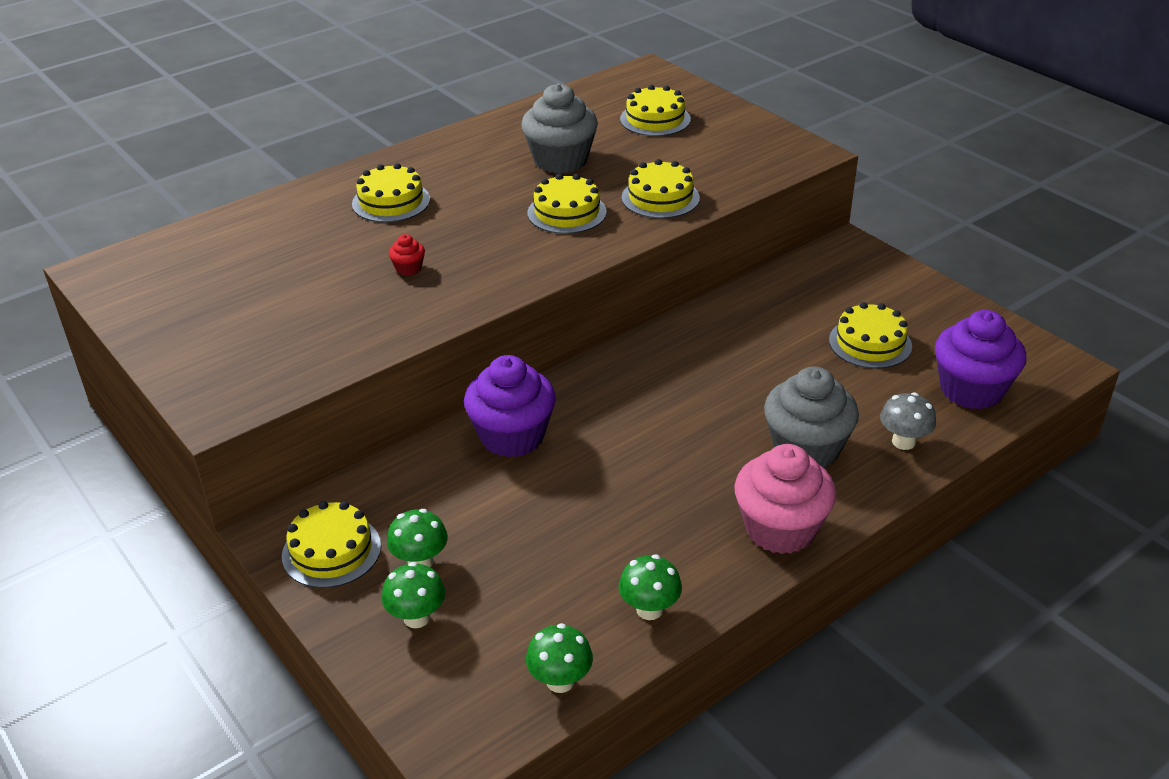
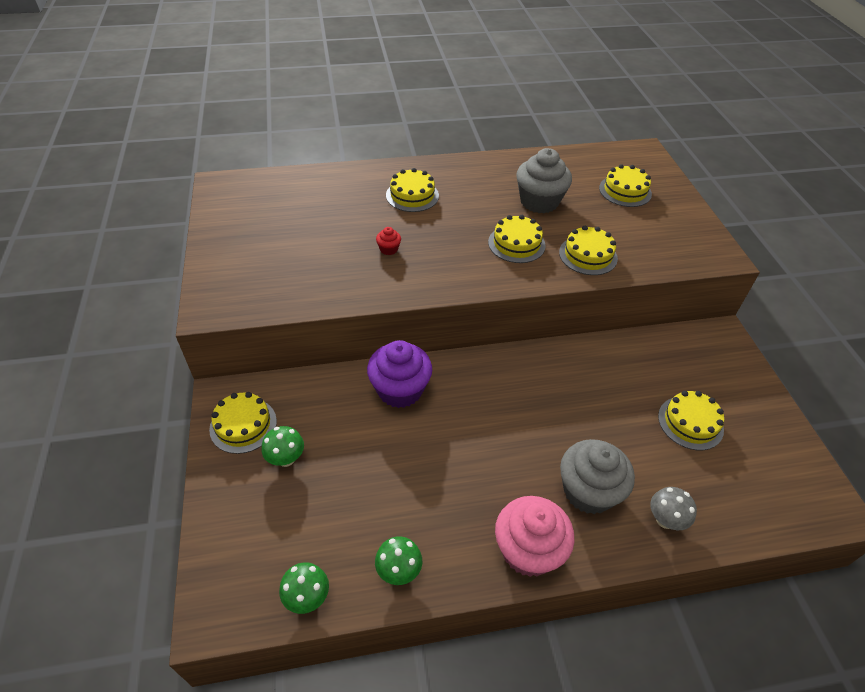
camera: 25 degrees right, 10 degrees up
(417, 617) = (257, 500): green mushroom -> none
(971, 390) = (747, 498): purple cupcake -> none

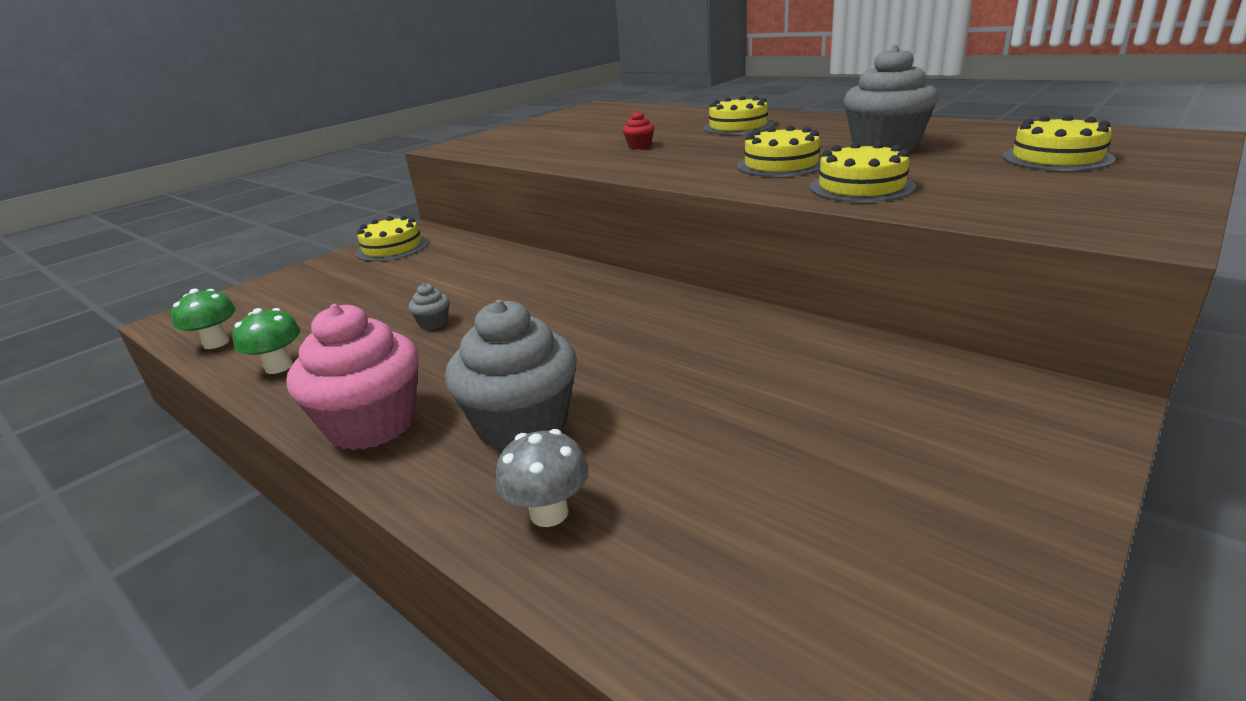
camera: 55 degrees right, 20 degrees down
(286, 459) = (373, 273): green mushroom -> none
(400, 390) = (523, 273): purple cupcake -> none
(424, 467) = (433, 323): none -> grey cupcake
(690, 422) = (801, 455): yellow cake -> none

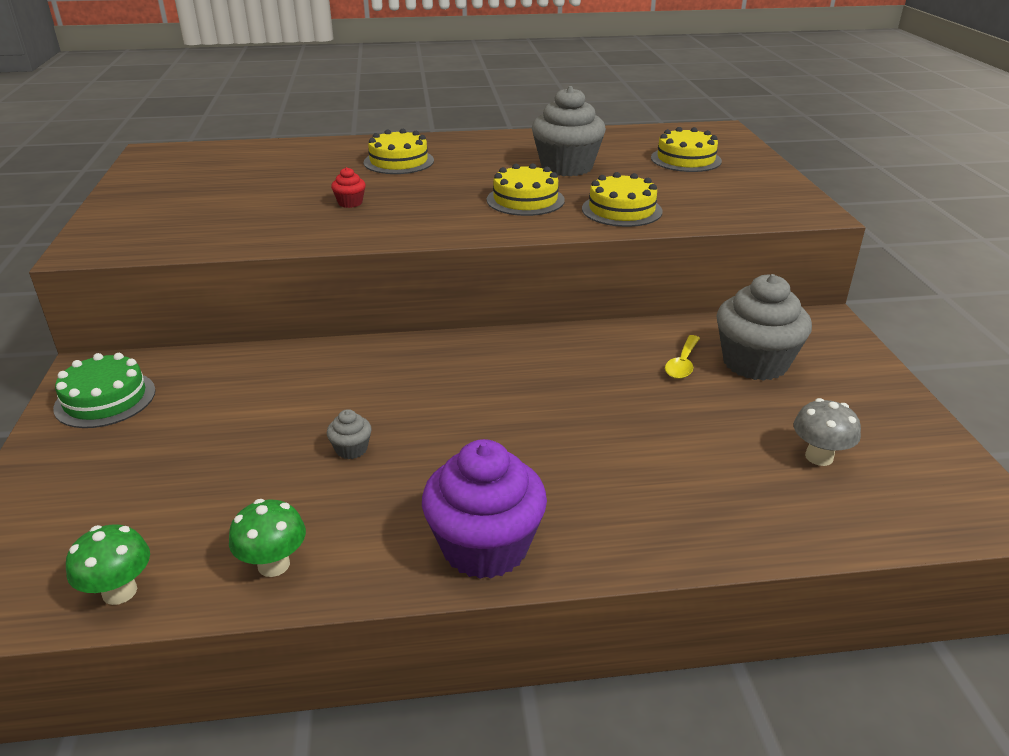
camera: 50 degrees left, 5 degrees up
(372, 424) = (485, 547): pink cupcake -> purple cupcake
(392, 248) = (105, 399): yellow cake -> green cake
(522, 425) = (595, 481): grey cupcake -> grey cupcake (755, 363)
(549, 513) = (711, 517): grey mushroom -> grey mushroom (819, 457)
(791, 372) = (682, 364): none -> yellow spoon

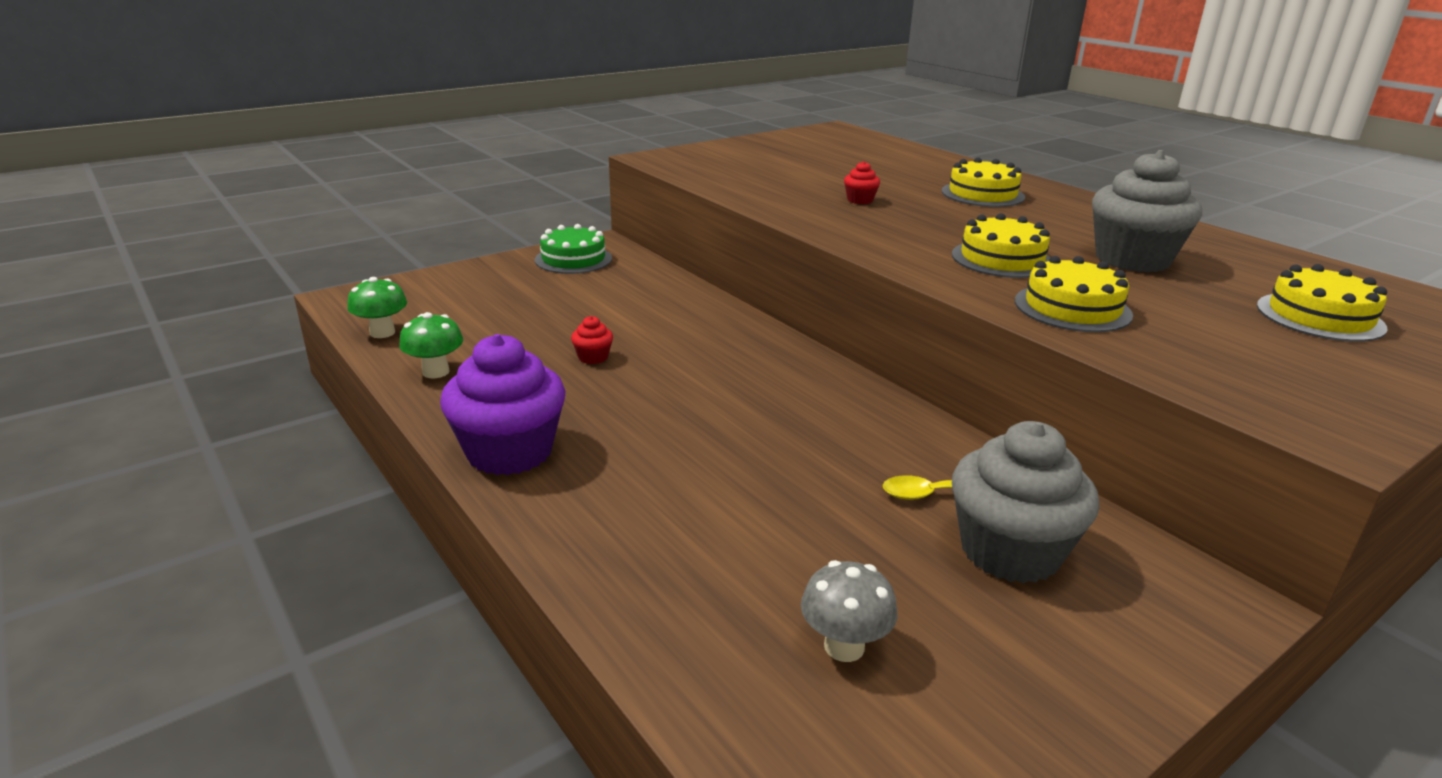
camera: 60 degrees right, 5 degrees down
(351, 449) = (593, 357): grey cupcake -> red cupcake

